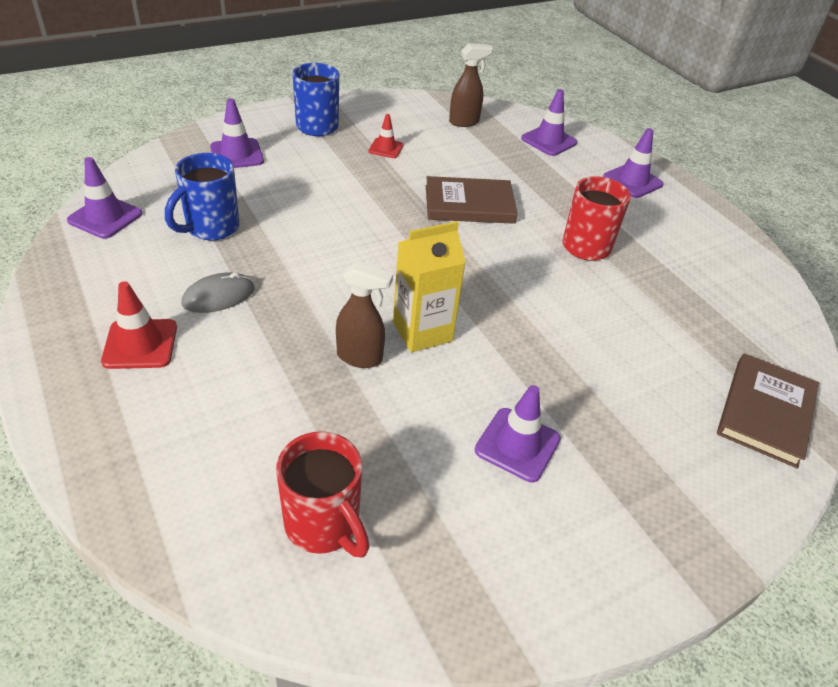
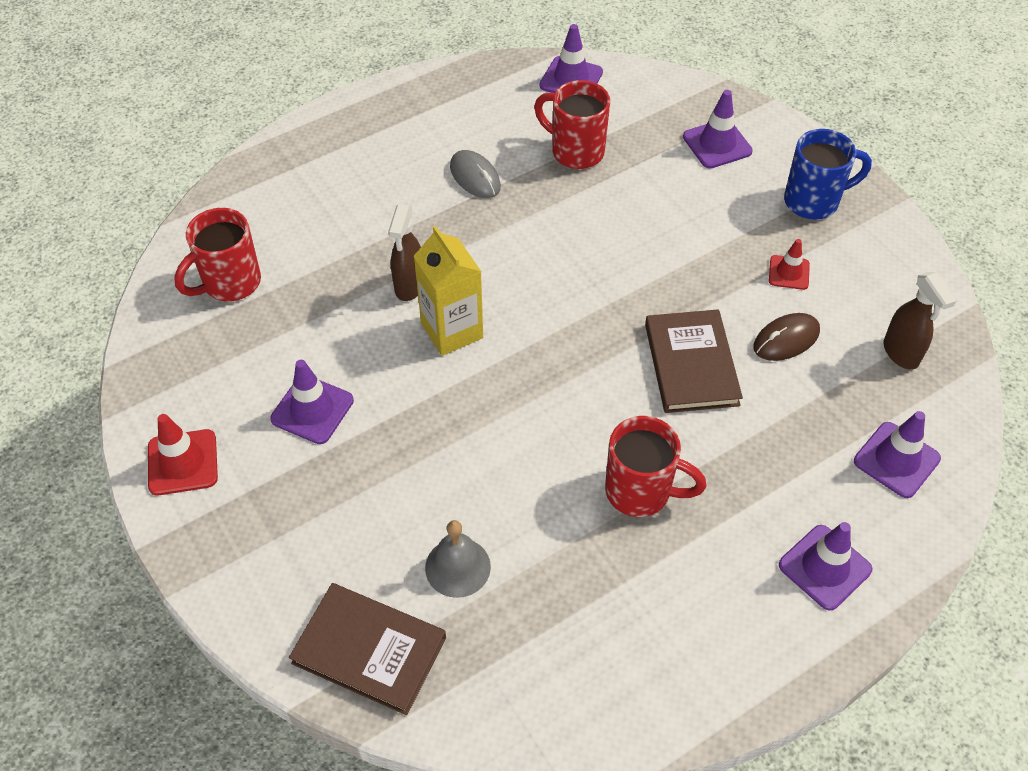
camera: 90 degrees right, 10 degrees up
(140, 344) = (406, 142): red traffic cone -> red traffic cone (183, 462)
(211, 228) = (575, 151): blue mug -> red mug
(448, 161) = (786, 339): none -> brown mouse
(673, 350) = (457, 567): none -> grey bell

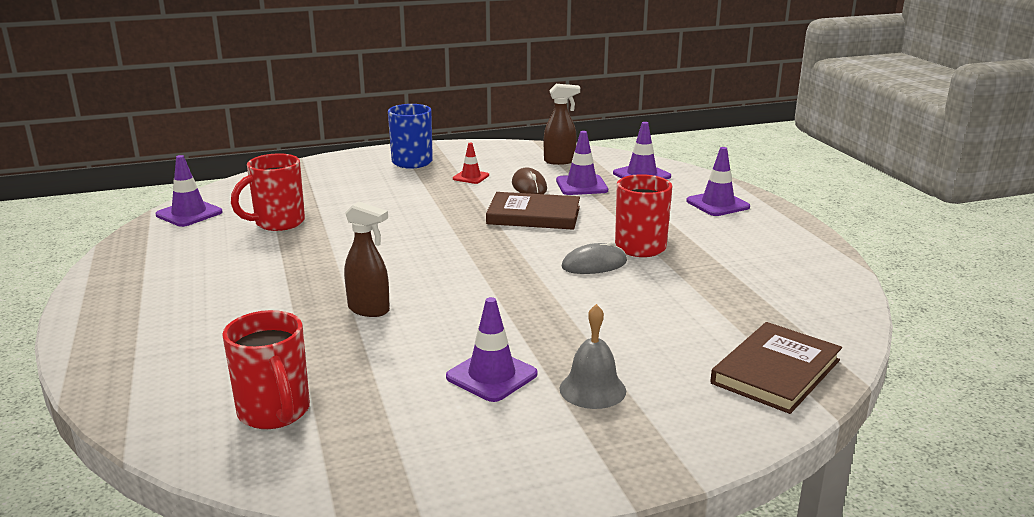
camera: 75 degrees left, 30 degrees down
(183, 462) = (523, 466): red traffic cone -> none
(452, 330) = (439, 296): yellow carton -> none
(457, 567) = (695, 322): grey bell -> grey bell (592, 389)
(475, 177) = (260, 265): grey mouse -> grey mouse (594, 264)
(717, 144) = (327, 178): purple traffic cone -> purple traffic cone (581, 185)

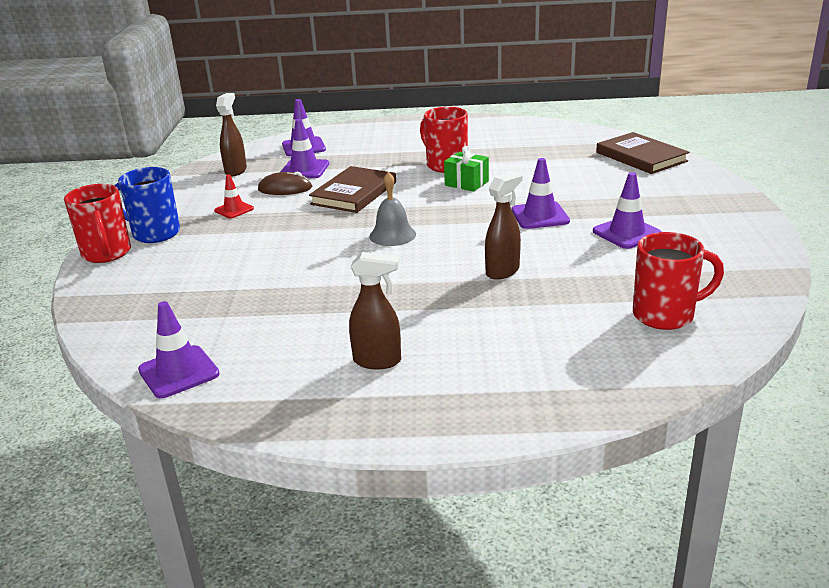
camera: 70 degrees left, 5 degrees up
(195, 277) = (378, 361): none -> brown spray bottle
(278, 223) = (264, 312): red mug -> red mug (107, 254)
(592, 389) = (652, 205): grey bell -> grey bell (392, 235)
(594, 264) = (466, 183): grey mouse -> green gift
(717, 204) = (387, 133): purple traffic cone -> purple traffic cone (540, 216)

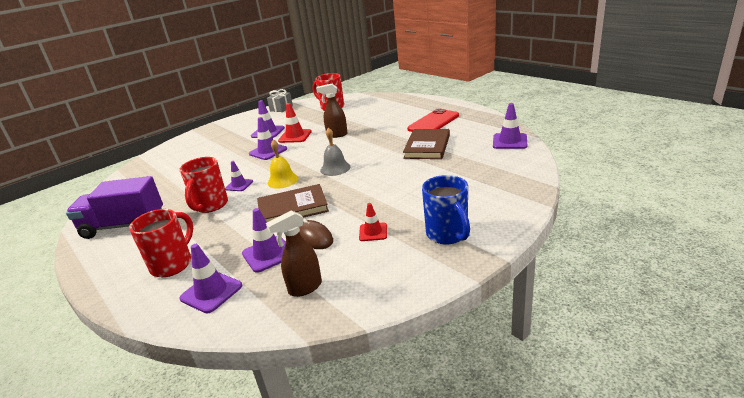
camera: 130 degrees left, 0 degrees up
(107, 254) = (496, 229): red mug -> red mug (173, 264)
(378, 361) = (433, 122): brown spray bottle -> red phone
(427, 203) = (283, 180): none -> yellow bell
(466, 183) = (239, 185): green gift -> purple traffic cone
(483, 133) = (124, 226): none -> purple truck
(564, 245) = (295, 136): none -> red traffic cone
(641, 157) = (154, 163): brown book -> brown book (427, 146)
(756, 273) = (281, 108): none -> grey gift

